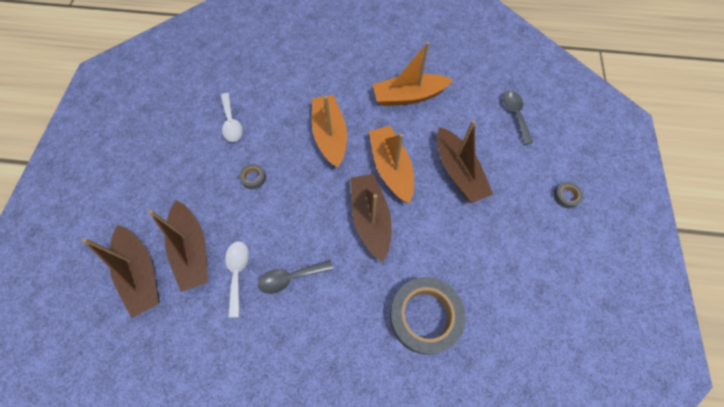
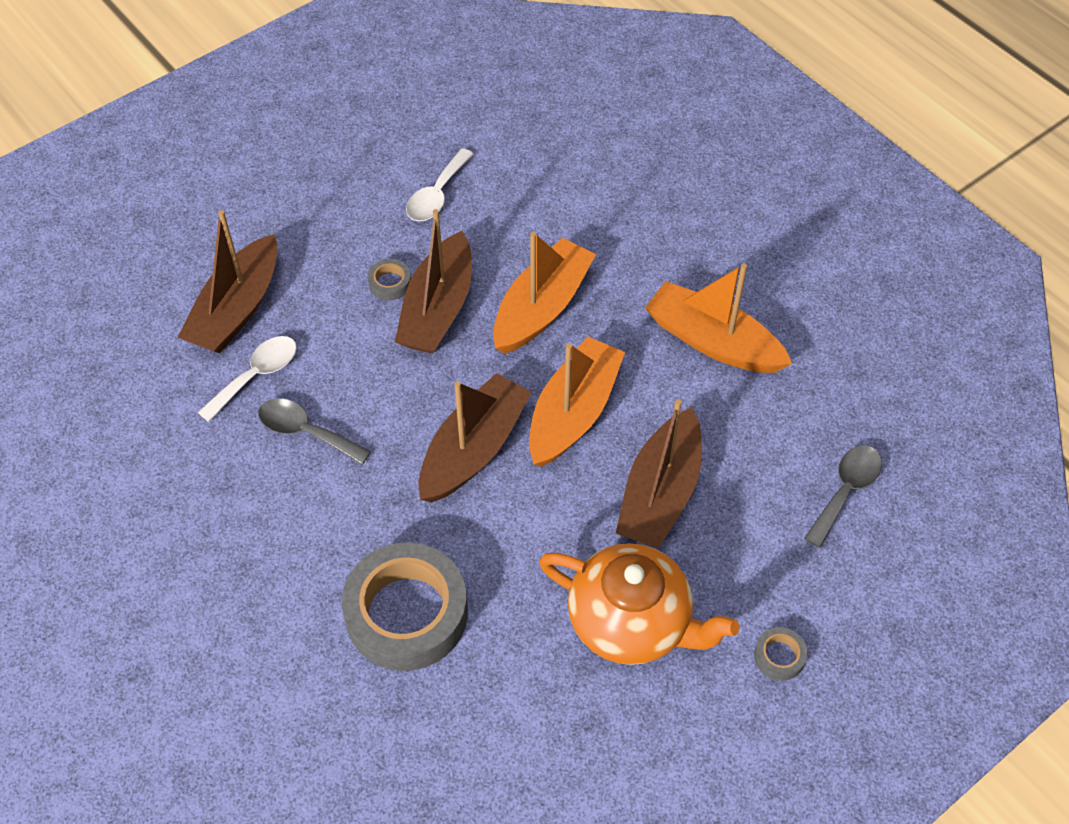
camera: 45 degrees right, 10 degrees down
(141, 274) = (162, 289): brown boat -> brown boat (438, 309)
(507, 233) = (631, 622): none -> orange teapot

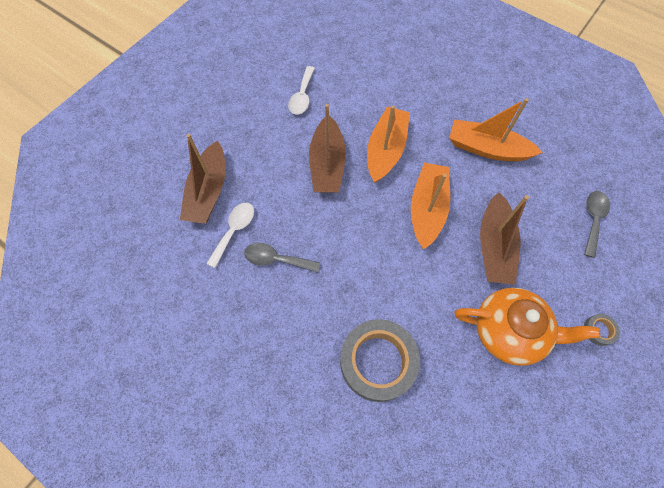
camera: 15 degrees left, 10 degrees up
(390, 283) = (294, 155): grey tape -> none
(473, 449) = (379, 246): brown boat -> none

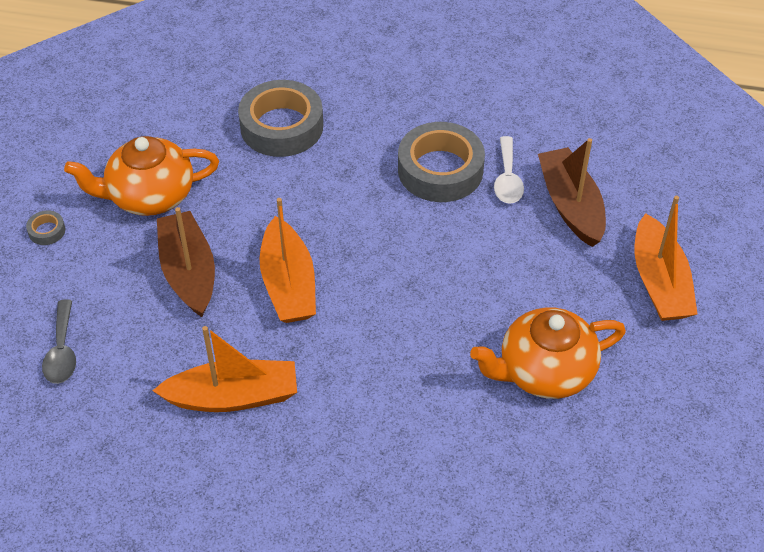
camera: 155 degrees right, 15 degrees down
(276, 259) = (440, 170): grey spoon -> grey tape
(302, 96) = (544, 371): white spoon -> orange teapot
(327, 164) = (447, 290): brown boat -> none
(385, 150) = (378, 339): orange boat -> orange boat (659, 282)

